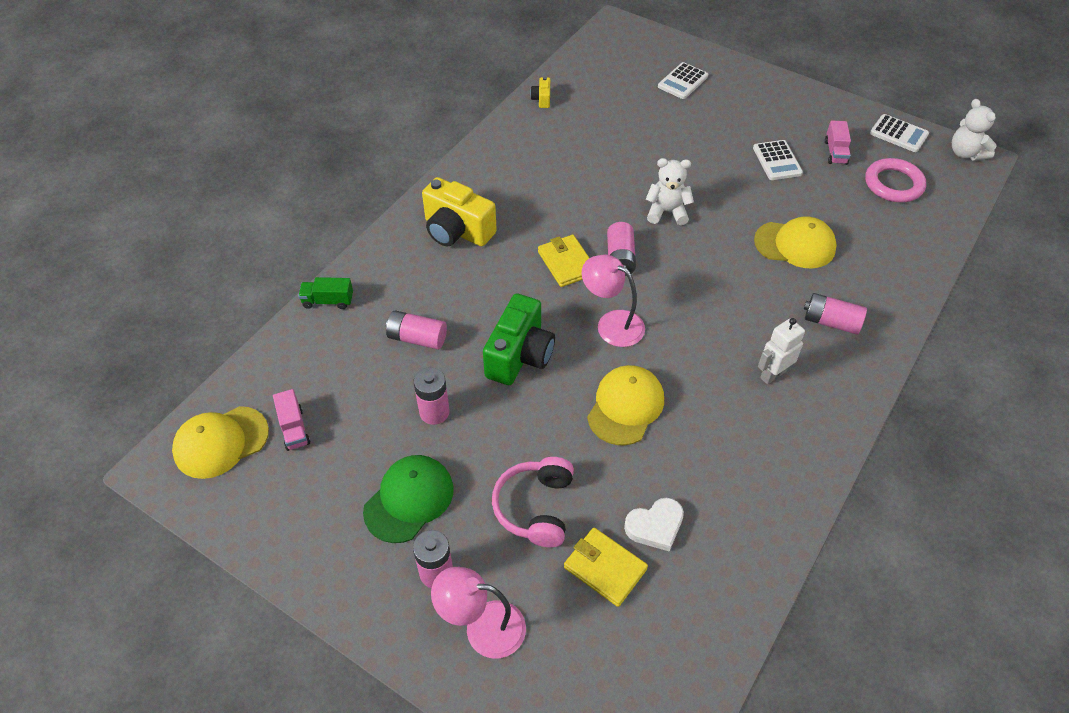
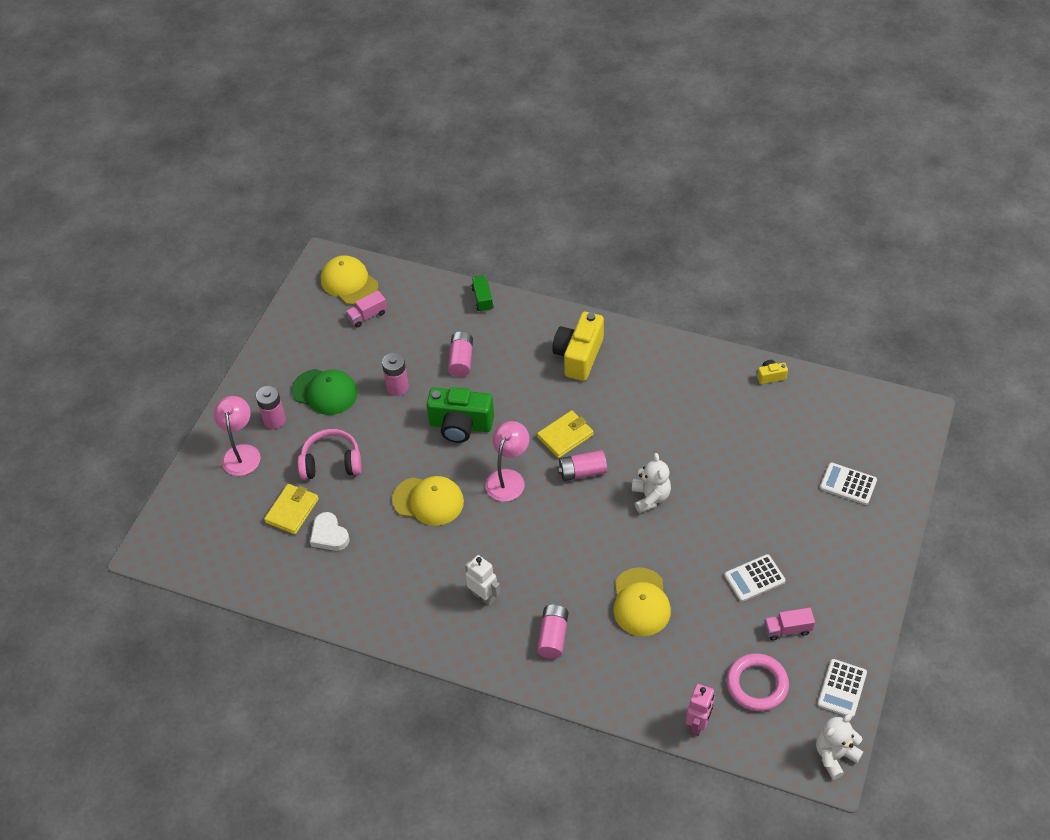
camera: 80 degrees right, 0 degrees up
(936, 232) = (698, 724): none -> pink robot

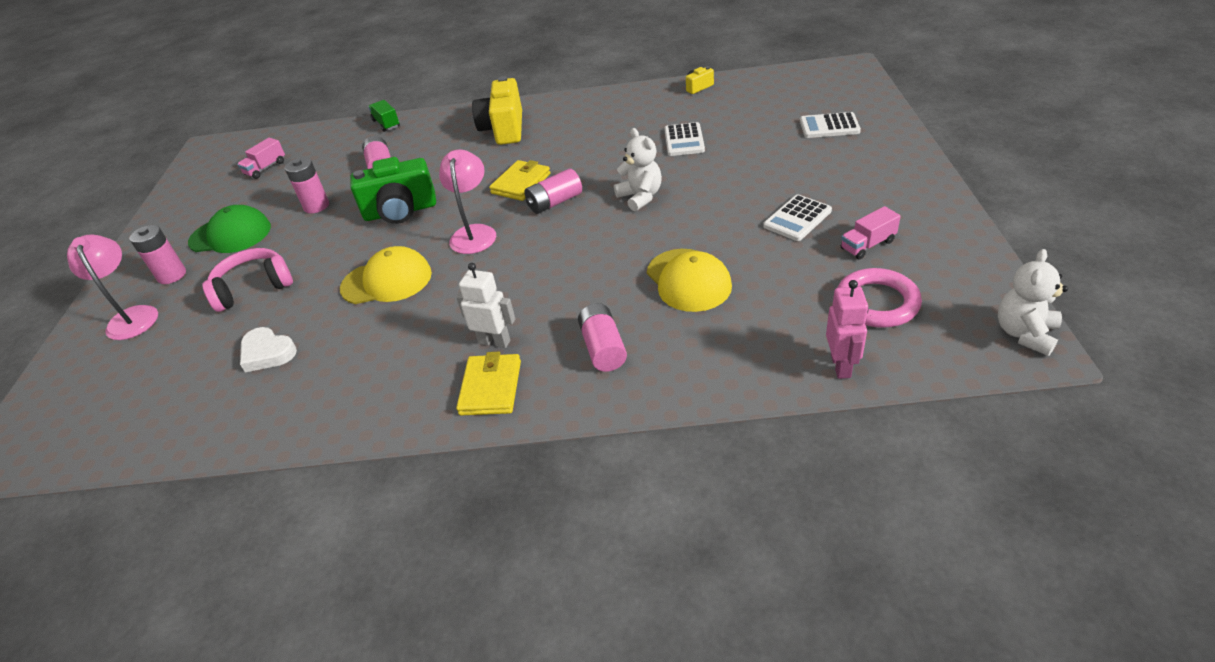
camera: 20 degrees left, 10 degrees down
(292, 511) = (211, 347): yellow wallet -> yellow wallet (491, 388)
(349, 282) = (239, 153): yellow cap -> none
(842, 688) = (971, 271): white calculator -> white calculator (684, 140)

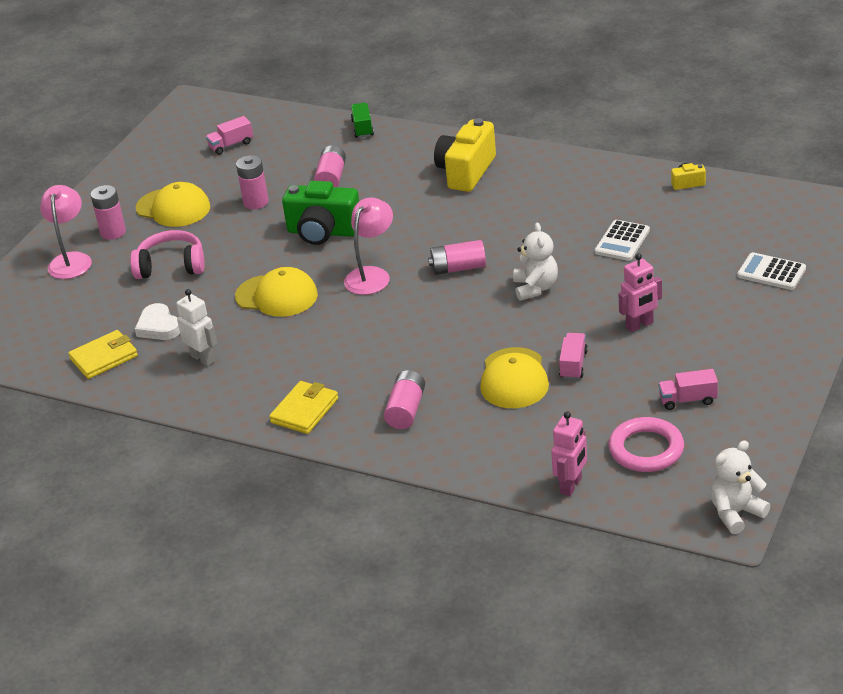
camera: 25 degrees right, 5 degrees down
(230, 235) = (173, 208): green cap -> yellow cap
(494, 342) = (329, 376): white robot -> white robot (203, 358)
(521, 183) = (442, 238): yellow wallet -> yellow wallet (104, 358)
(734, 249) = (573, 365): none -> pink truck
(762, 198) = (640, 325): none -> pink robot
(797, 218) = (652, 356): white calculator -> none

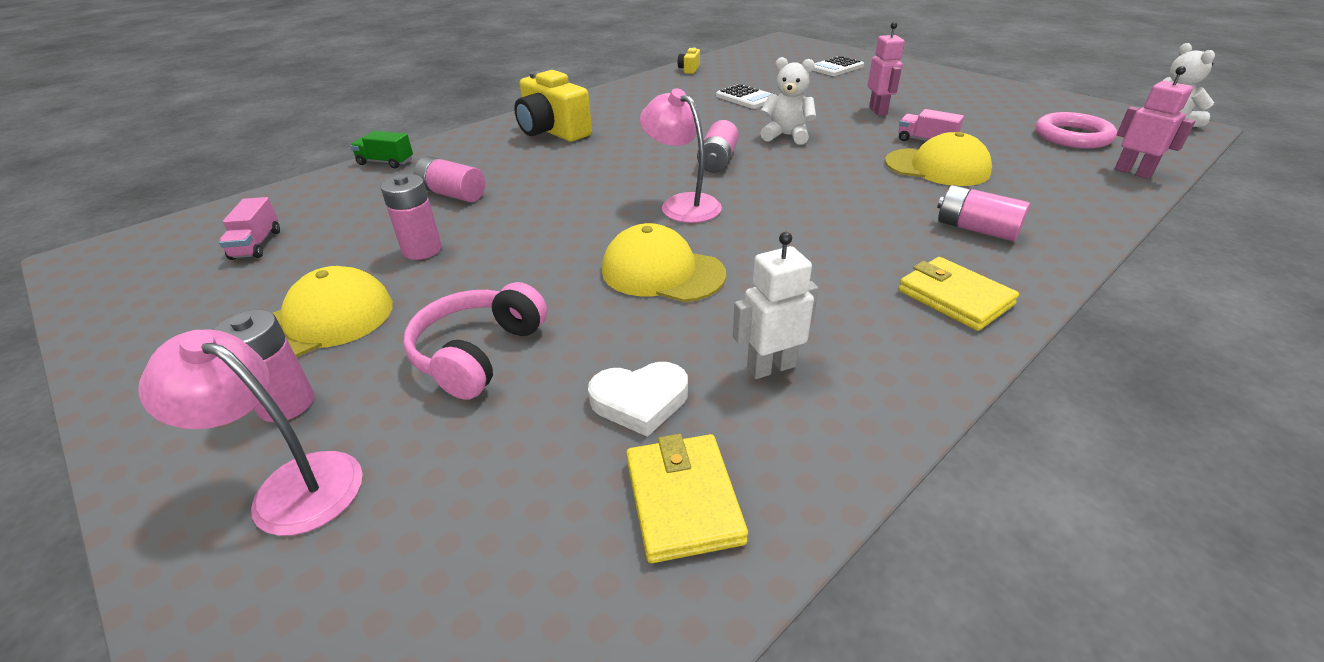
camera: 70 degrees left, 0 degrees up
(277, 296) = (662, 272): yellow cap -> yellow cap turned 105 degrees counterclockwise
(323, 232) = (556, 217): green camera -> none
(688, 400) = (999, 113): pink truck -> none

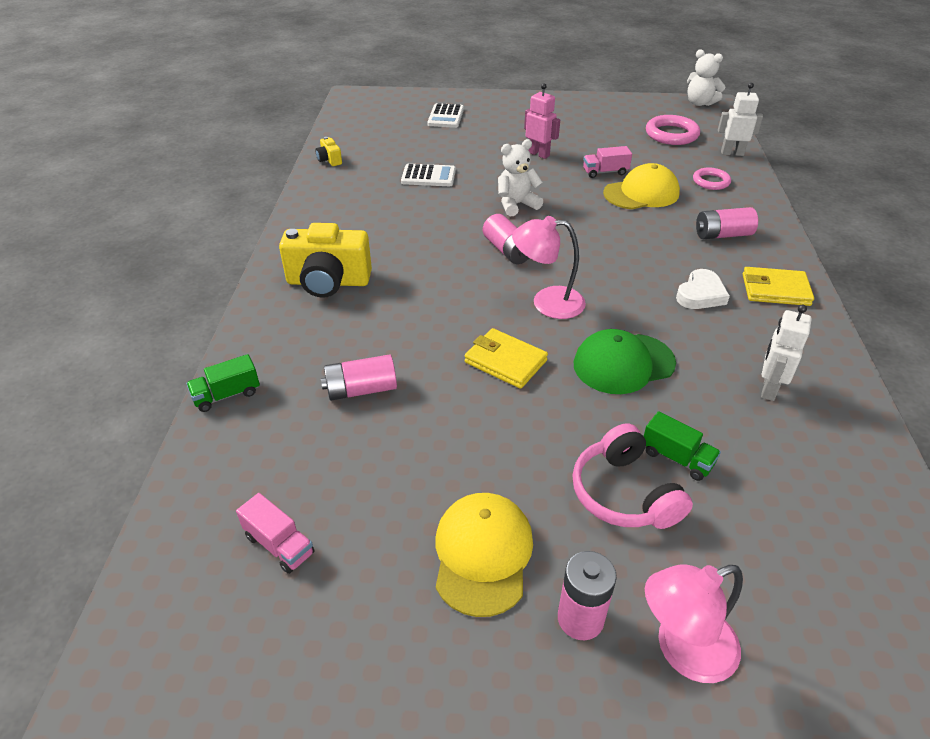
camera: 45 degrees left, 5 degrees up
(422, 250) = (438, 451): pink battery -> none
(568, 360) = (677, 458): none -> green truck
(640, 401) = (749, 454): white heart -> white heart (700, 294)
(662, 272) = (623, 363): yellow cap -> green cap
(683, 500) = (845, 488): yellow wallet -> yellow wallet (505, 361)
(1050, 185) = (711, 181): none -> pink ring
(1133, 172) = (732, 153): pink robot -> white robot

